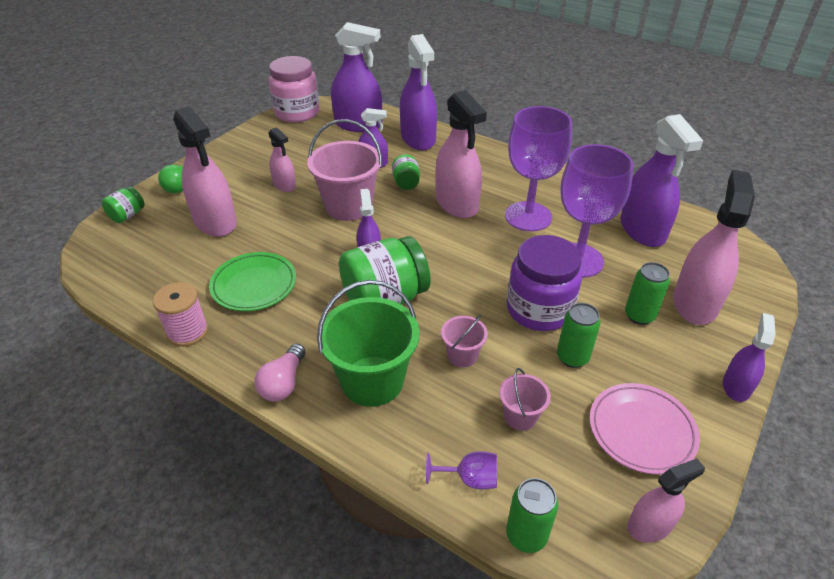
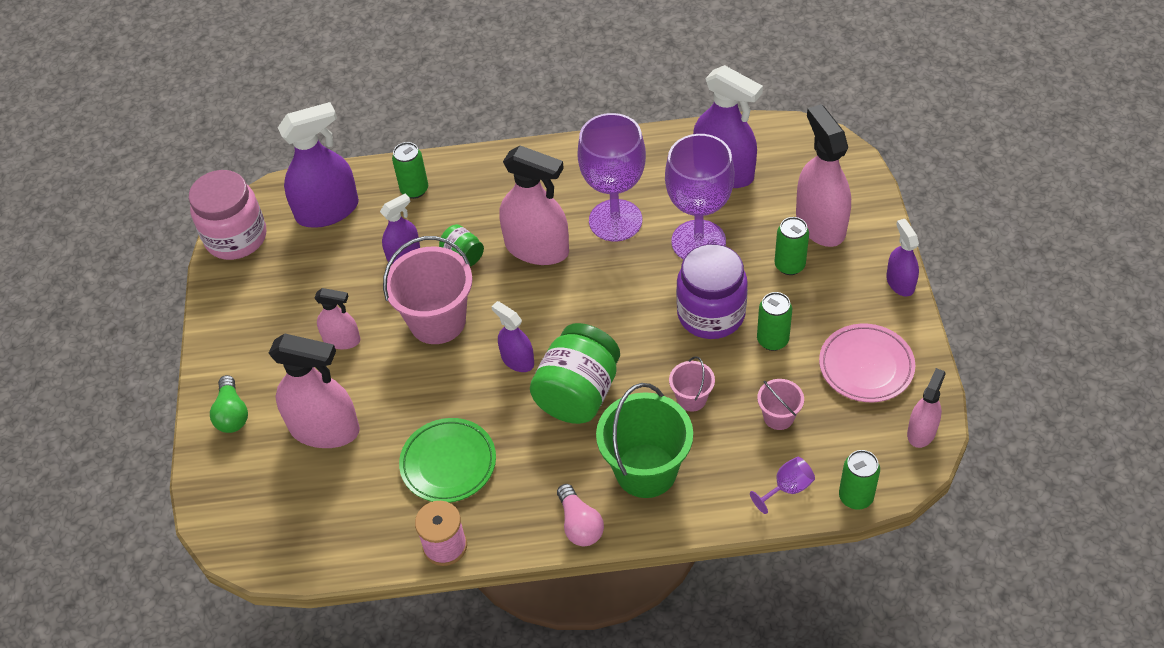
camera: 35 degrees left, 10 degrees up
(127, 215) = (220, 487): green jar -> none
(418, 139) = (414, 190): purple spray bottle -> green can

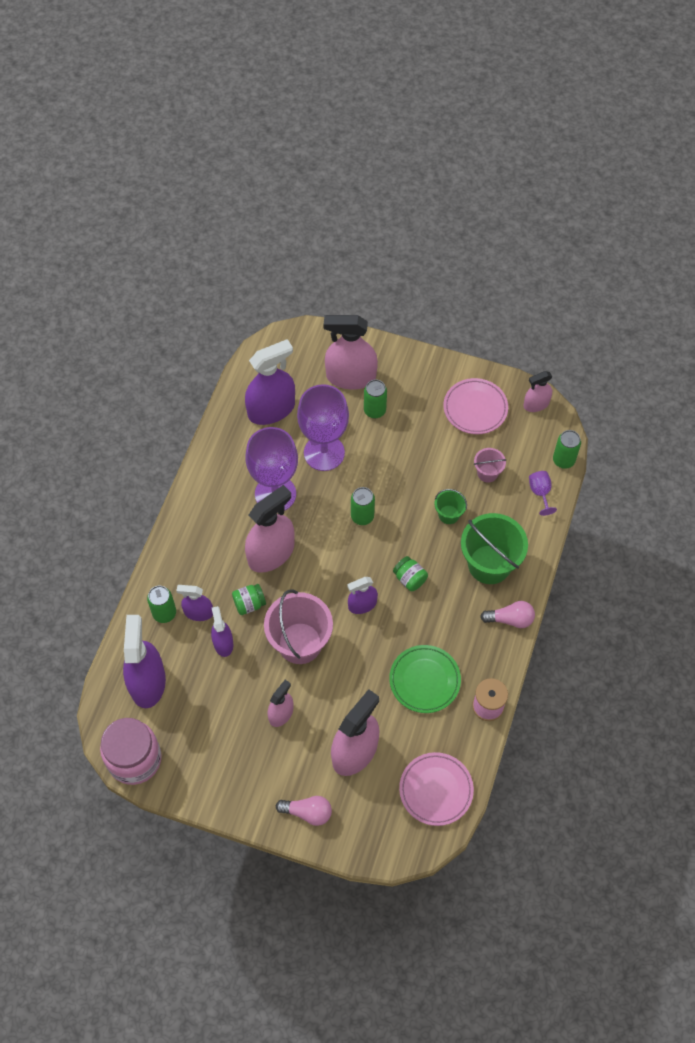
camera: 70 degrees left, 10 degrees up
(232, 414) = (307, 812): green light bulb -> pink light bulb
(308, 532) = (436, 790): none -> pink plate
(578, 393) = (409, 579): green jar -> green jar, size x0.49
(691, 398) = (449, 514): pink bucket -> green bucket
(711, 314) = (388, 473): purple jar -> none
(772, 340) = (428, 448): green can -> green can (362, 516)
(900, 282) = (423, 358): purple spray bottle -> purple spray bottle (198, 612)
(921, 431) = (536, 404): pink spray bottle -> pink spray bottle turned 75 degrees counterclockwise

